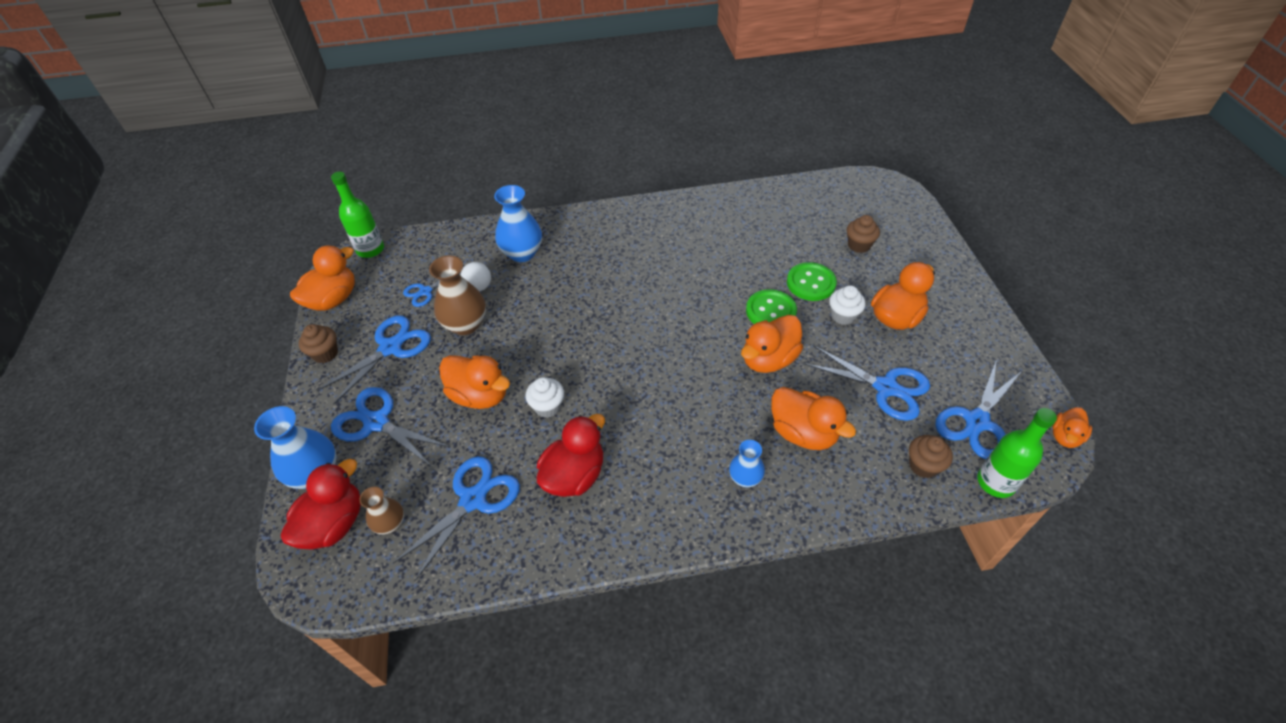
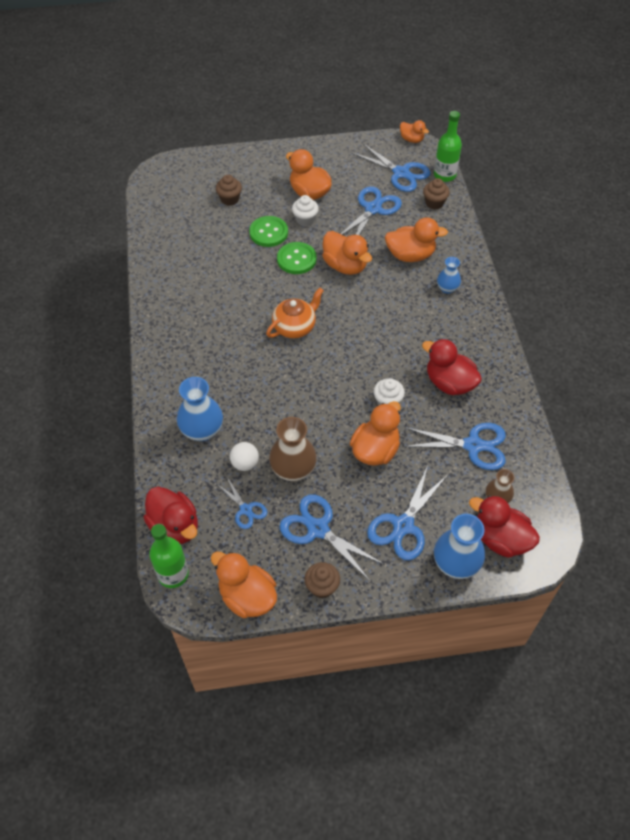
camera: 90 degrees left, 5 degrees up
(418, 245) = (175, 526): none -> red duck
(473, 499) = (473, 445): blue scissors -> blue scissors turned 150 degrees clockwise
(661, 315) = (295, 327): none -> orange teapot
(803, 433) = (410, 255): orange duck -> orange duck turned 45 degrees clockwise

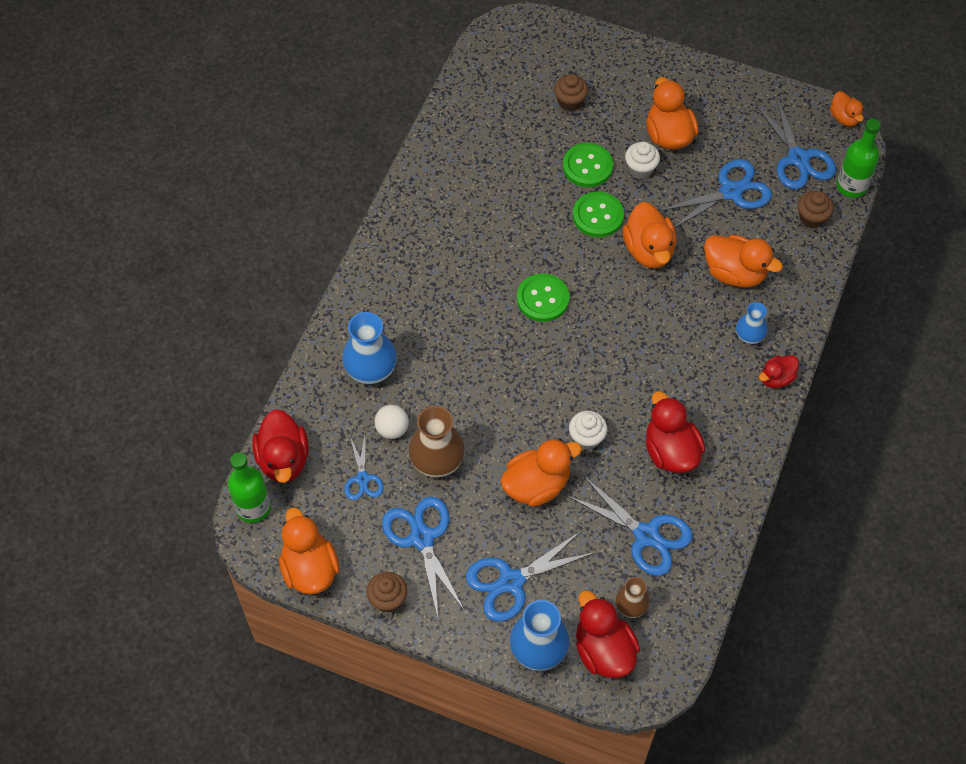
camera: 30 degrees right, 5 degrees up
(295, 327) = (543, 299): orange teapot -> green button
(483, 306) = (776, 378): none -> red duck

